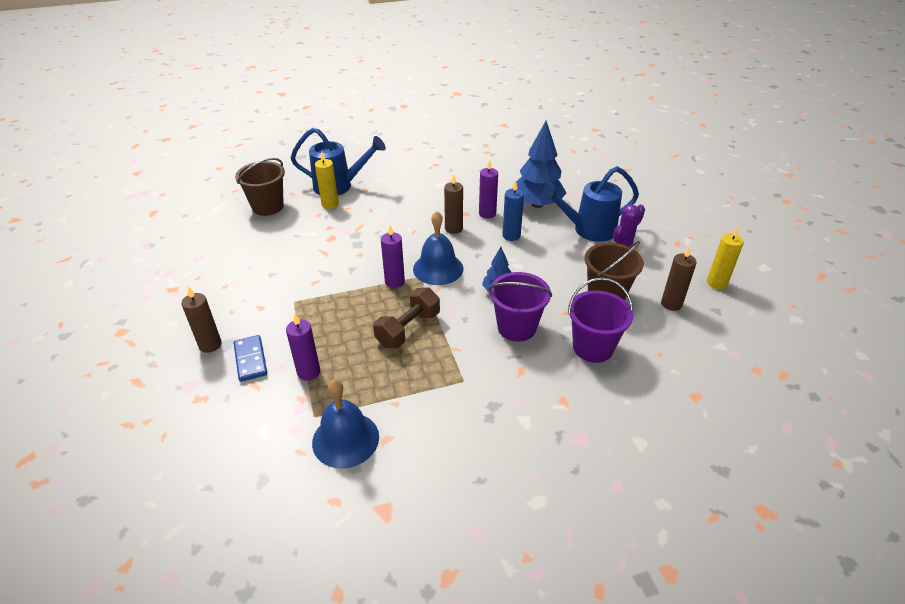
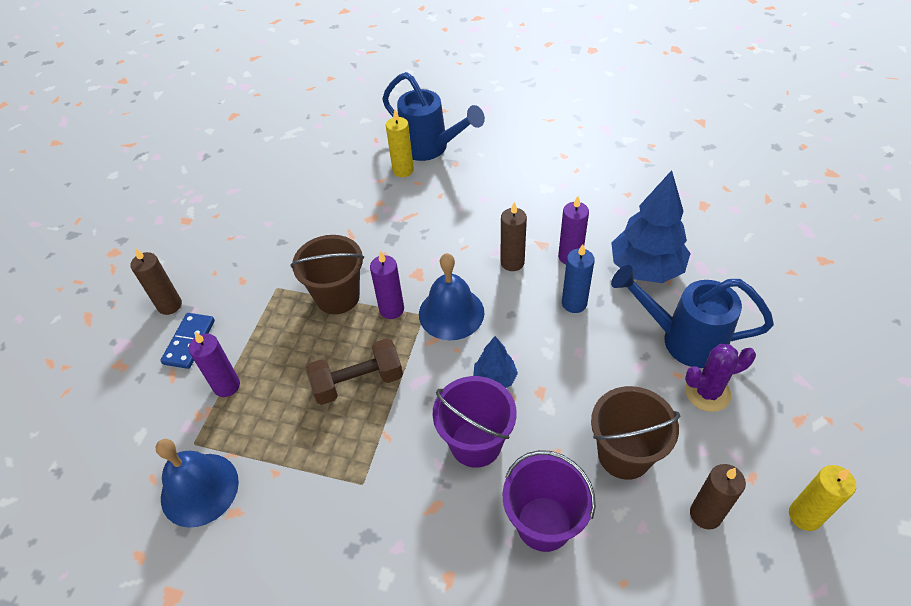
camera: 35 degrees right, 10 degrees up
(268, 207) = (339, 149): brown bucket -> brown bucket (337, 296)

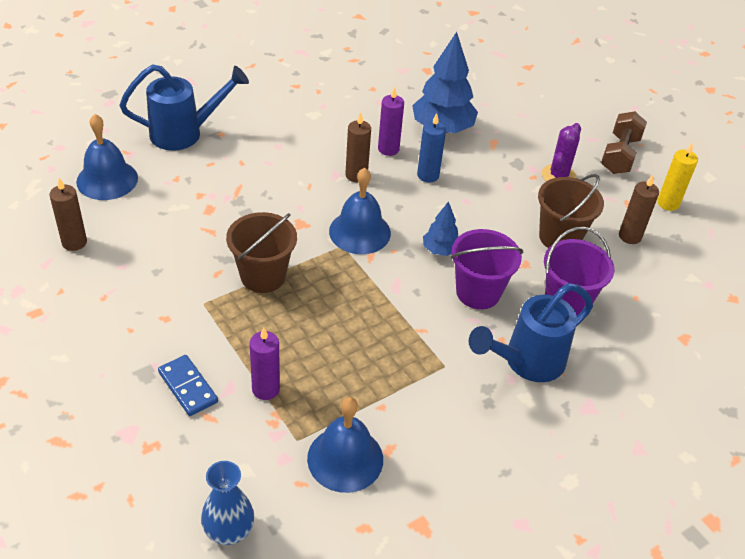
camera: 55 degrees left, 5 degrees down
(76, 468) = (229, 530): none -> blue vase
(169, 305) = (127, 377): brown candle -> brown candle (74, 242)
(339, 153) = (107, 179): none -> blue bell
(358, 382) = (358, 315): brown dumbbell -> brown dumbbell (620, 155)
(391, 309) = (315, 257): purple candle -> none
(403, 170) = (185, 161): yellow candle -> none
(682, 339) = (512, 156): blue watering can -> blue watering can (526, 362)

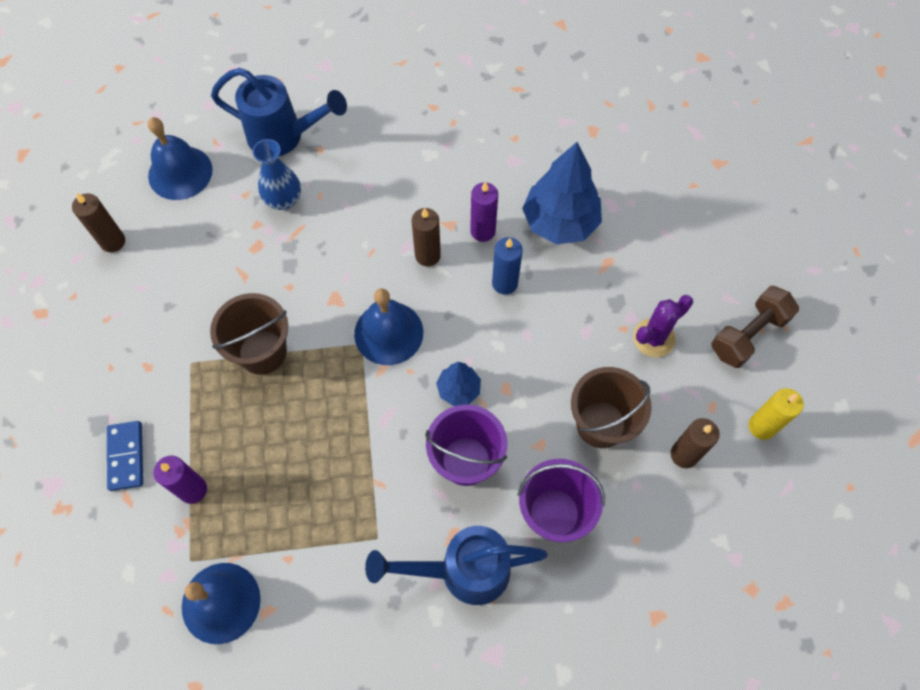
camera: 30 degrees right, 20 degrees up
(229, 530) = (80, 631): blue vase -> blue vase (283, 200)

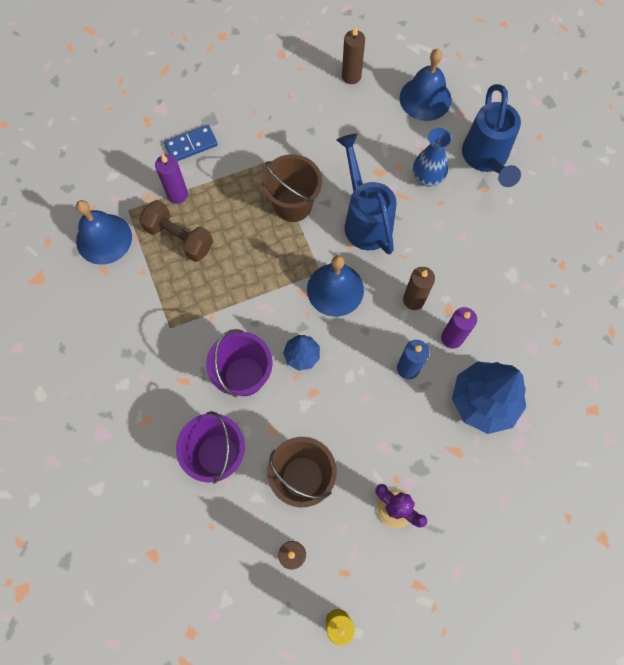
camera: 75 degrees right, 5 degrees up
(462, 571) = (158, 395): blue watering can -> blue watering can (364, 219)
(748, 335) = (425, 596): brown dumbbell -> brown dumbbell (179, 238)

